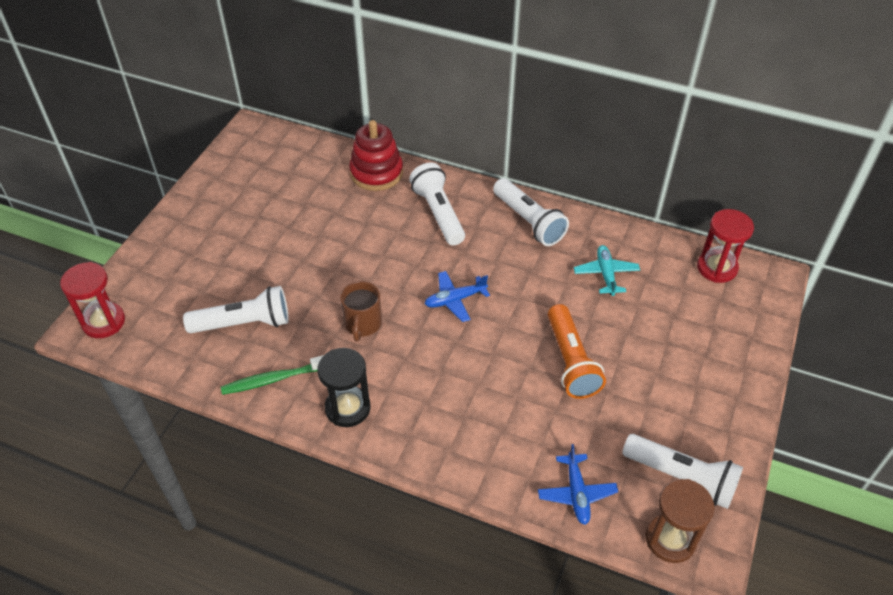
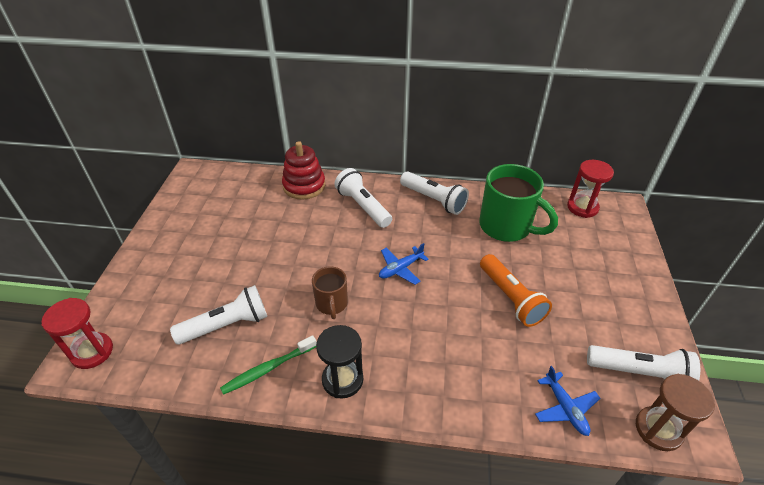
camera: 15 degrees left, 5 degrees down
(606, 274) = (507, 227): turquoise plane -> green mug

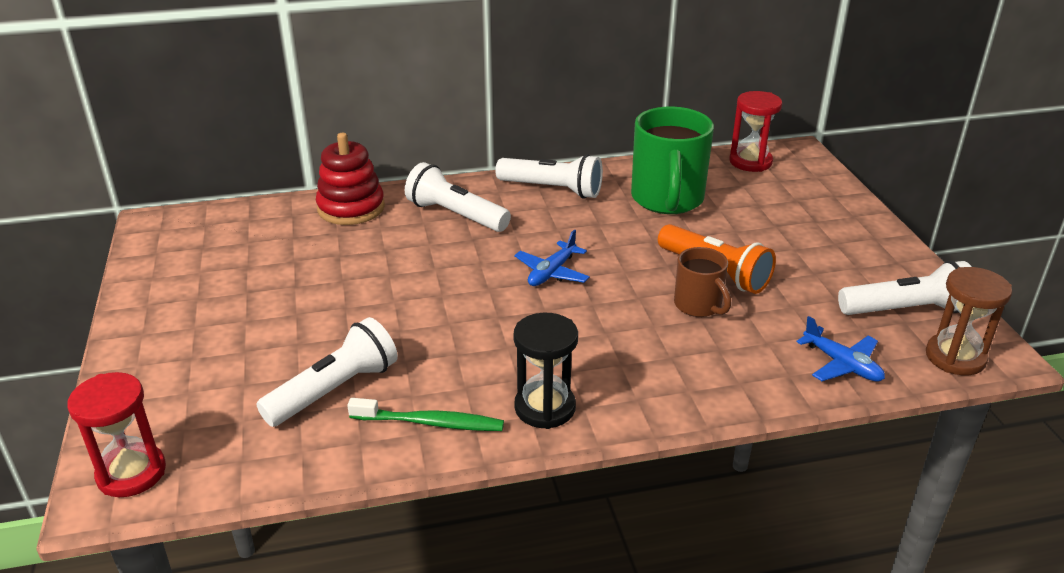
camera: 20 degrees left, 10 degrees down
(268, 369) = (430, 423): green toothbrush -> green toothbrush turned 120 degrees counterclockwise
(332, 304) = (478, 331): brown mug -> brown mug (699, 306)
(507, 227) = (667, 200): green mug -> green mug turned 75 degrees clockwise

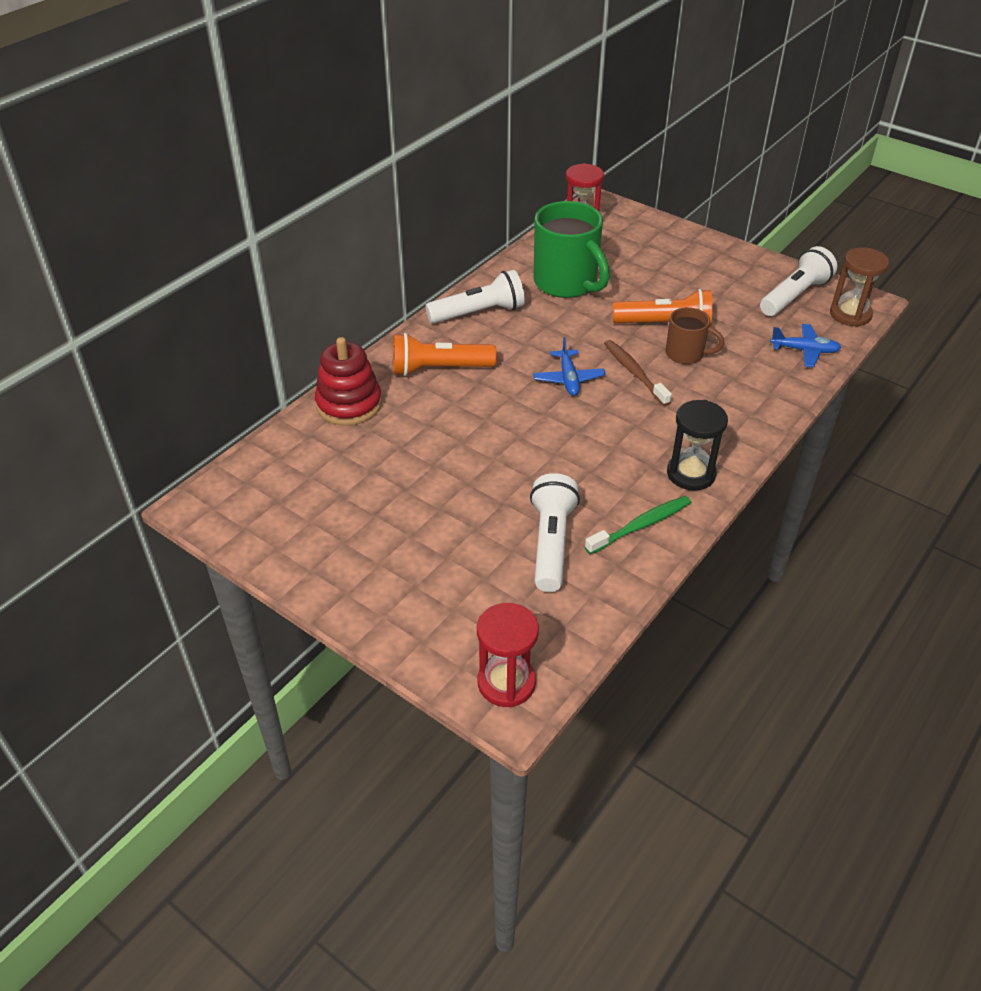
camera: 40 degrees left, 10 degrees up
(456, 215) = (439, 369): white flashlight -> orange flashlight
(622, 296) = (634, 373): none -> brown toothbrush

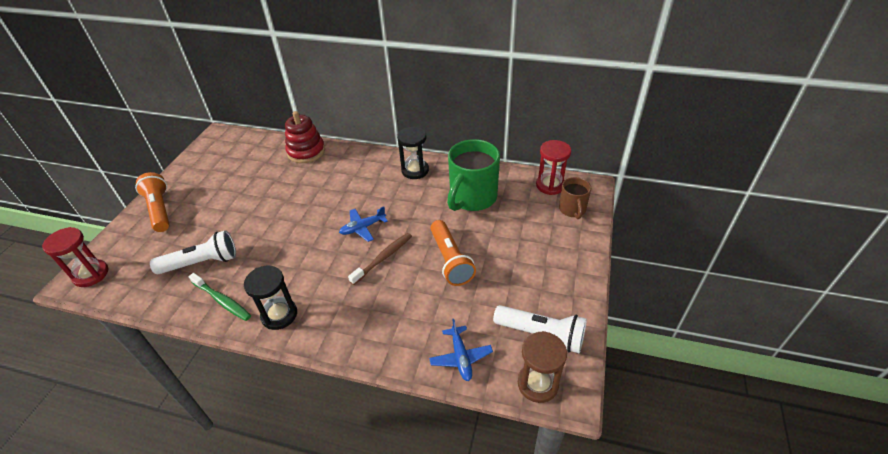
camera: 70 degrees right, 0 degrees up
(439, 369) = (350, 172): orange flashlight -> orange flashlight (160, 210)
(479, 313) = (415, 170): white flashlight -> black hourglass
(686, 354) = (418, 281): brown mug -> brown mug (572, 210)

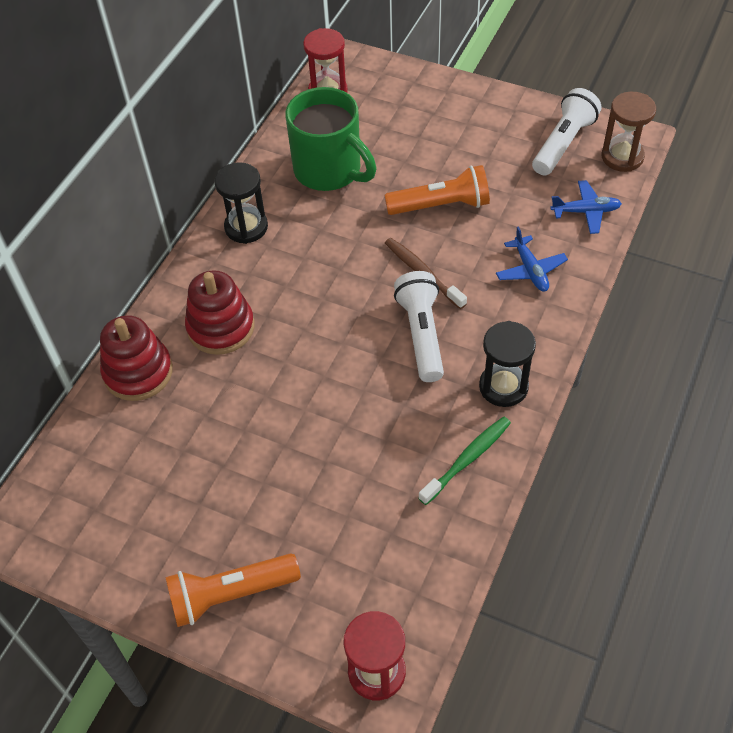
camera: 80 degrees left, 10 degrees up
(201, 263) = (384, 500): white flashlight -> white flashlight (421, 334)
(336, 175) = (221, 327): none -> red stacking toy
(363, 228) = (357, 294): blue plane -> blue plane (530, 270)
(572, 210) = (380, 82): brown mug -> none

